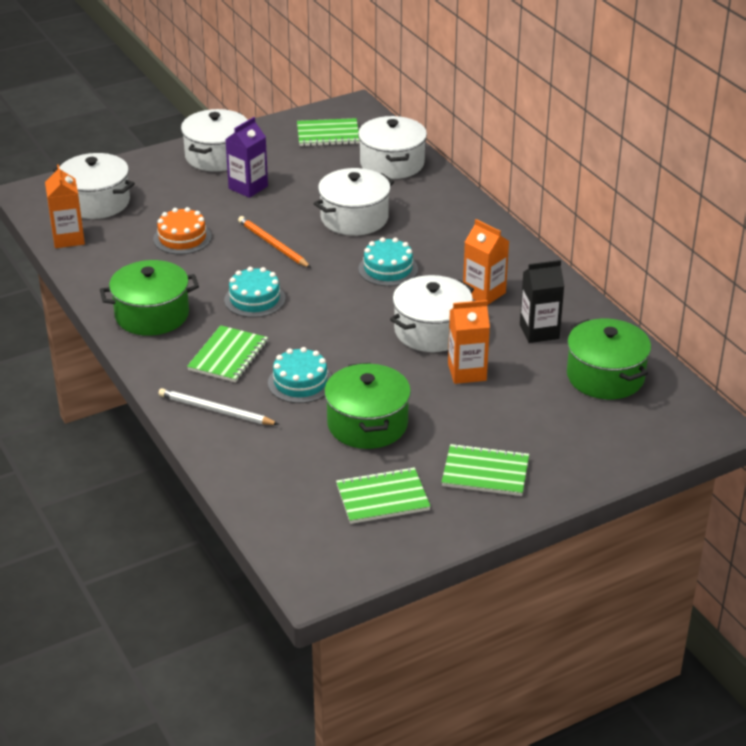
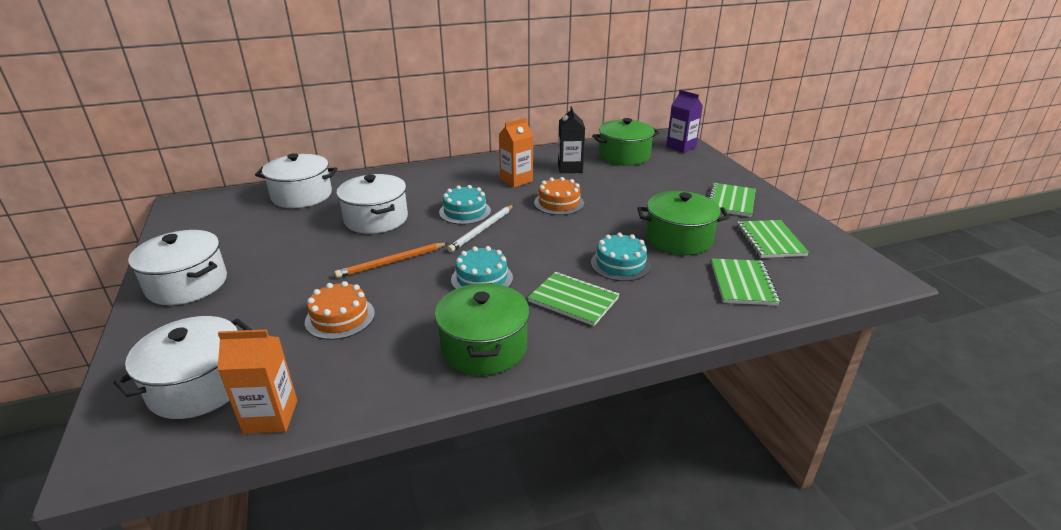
camera: 80 degrees left, 5 degrees down
(215, 410) = (661, 313): white pencil -> white pencil (482, 230)
(248, 187) = (273, 269): purple carton -> purple carton (681, 147)
(328, 134) = (218, 219): green notebook -> green notebook (742, 283)
(431, 331) = (559, 203): white pot -> orange cake
(467, 372) = (614, 196): orange carton -> none

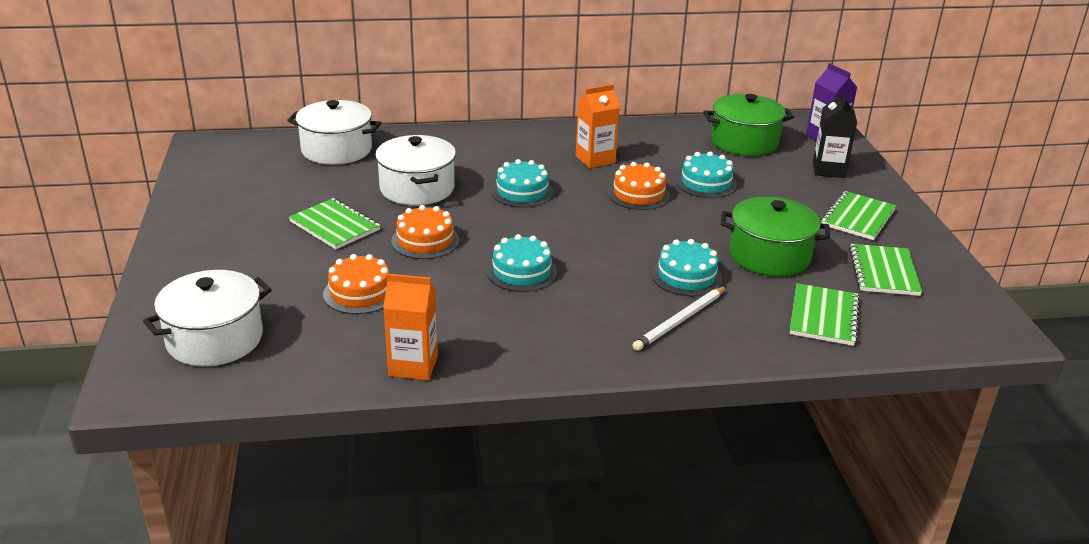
camera: 10 degrees right, 0 degrees up
(187, 284) = (206, 237): white pot -> none
(270, 416) = (280, 377): orange carton -> orange carton (413, 366)
(391, 262) = (425, 241): orange pencil -> orange cake
(482, 230) = (536, 216): white pencil -> white pencil (680, 321)
(484, 347) = (505, 343): green pot -> none
(570, 168) = (667, 151): black carton -> black carton (828, 170)
(573, 300) = (617, 308): green notebook -> green notebook (335, 226)
(607, 188) = (706, 183): none -> turquoise cake

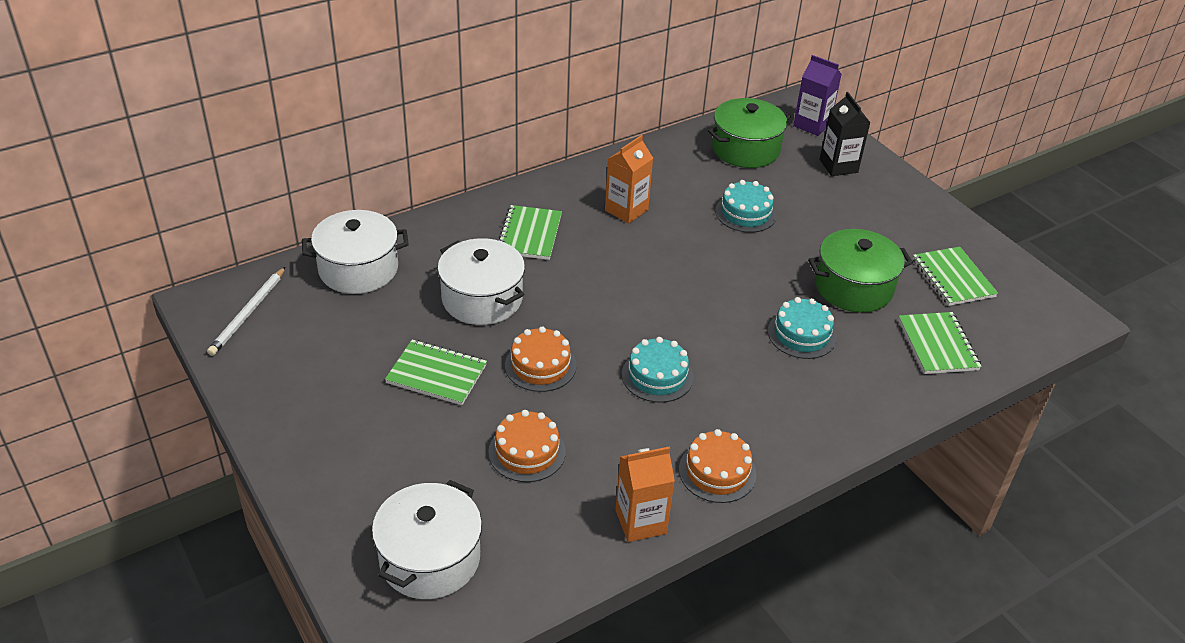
camera: 25 degrees left, 10 degrees up
(522, 192) = (587, 273): turquoise cake -> none
(638, 194) = (696, 245): orange cake -> orange cake (717, 472)
(680, 321) = (829, 389): white pencil -> white pencil (248, 313)
(858, 218) = (896, 219): green notebook -> green notebook (529, 234)

